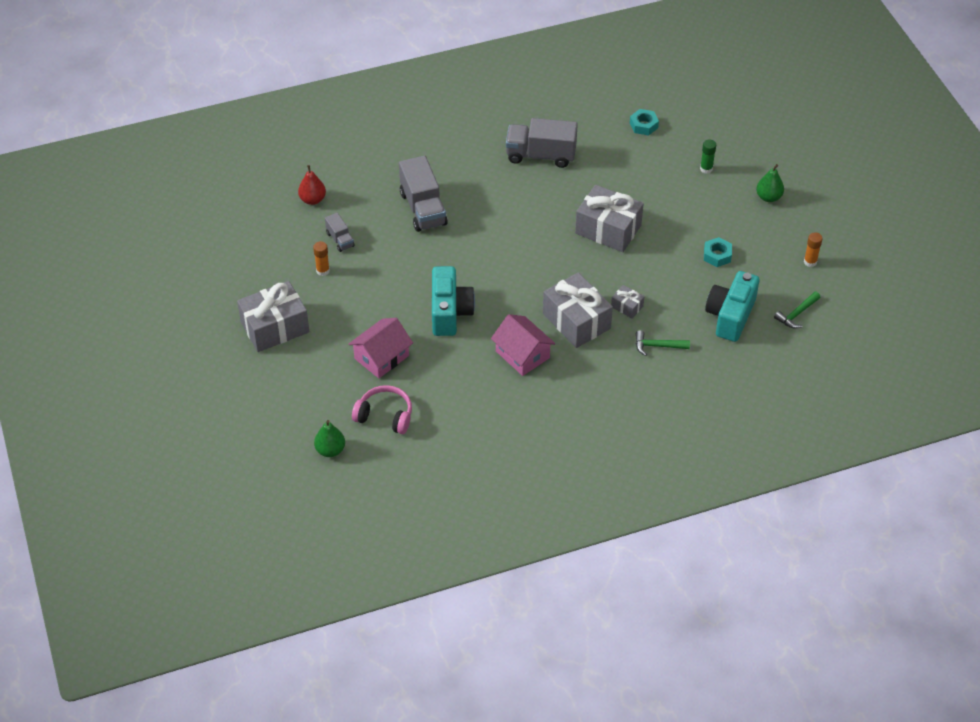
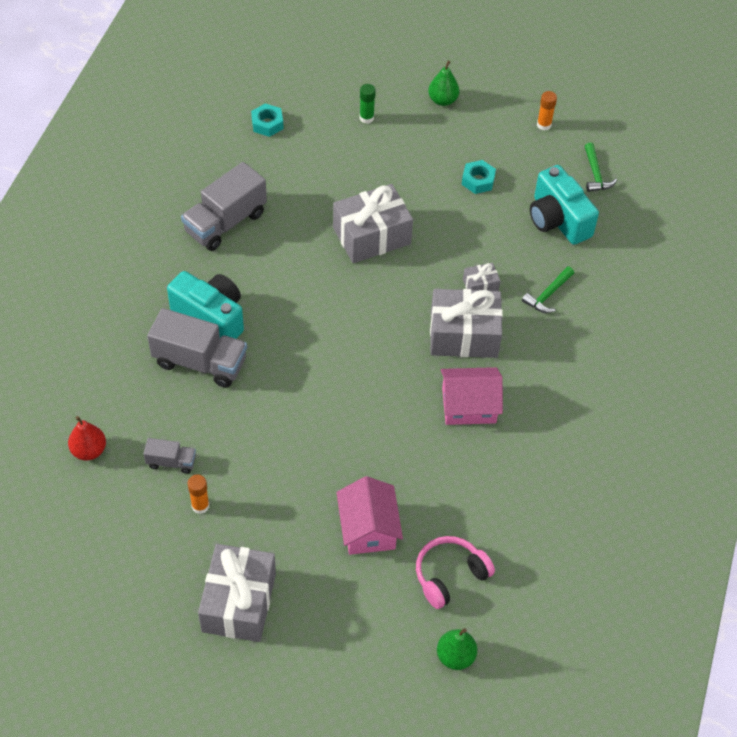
camera: 55 degrees left, 5 degrees up
(450, 312) = (361, 430): turquoise camera -> turquoise camera (211, 317)

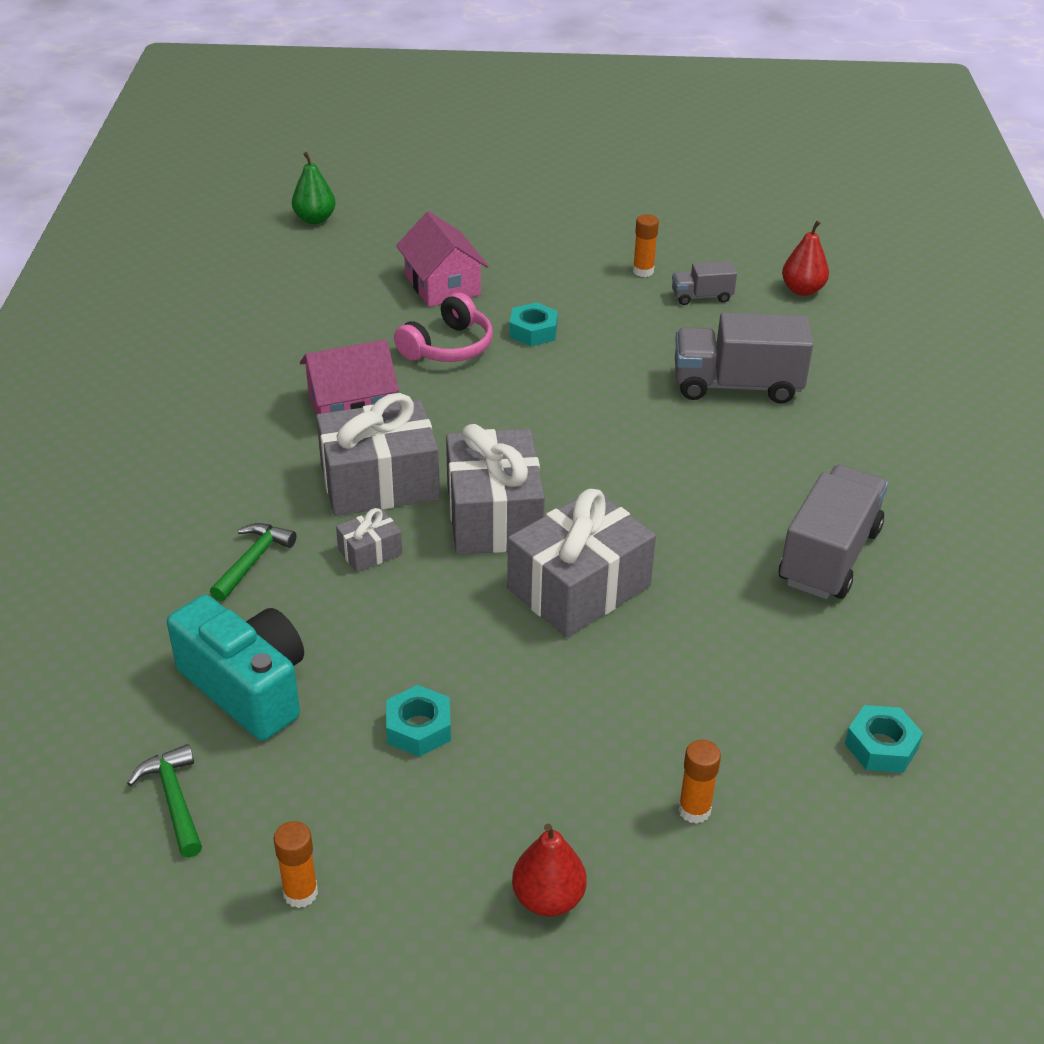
camera: 165 degrees right, 15 degrees down
(211, 317) = (758, 434): turquoise camera -> none
(239, 602) = (556, 218): grey gift -> grey gift (494, 516)
(317, 453) = (533, 331): none -> turquoise nut
(366, 118) = (694, 810): green glue stick -> orange glue stick
(442, 100) = (548, 898): green pear -> red pear
(449, 575) = (336, 267): pink headphones -> pink headphones (448, 347)

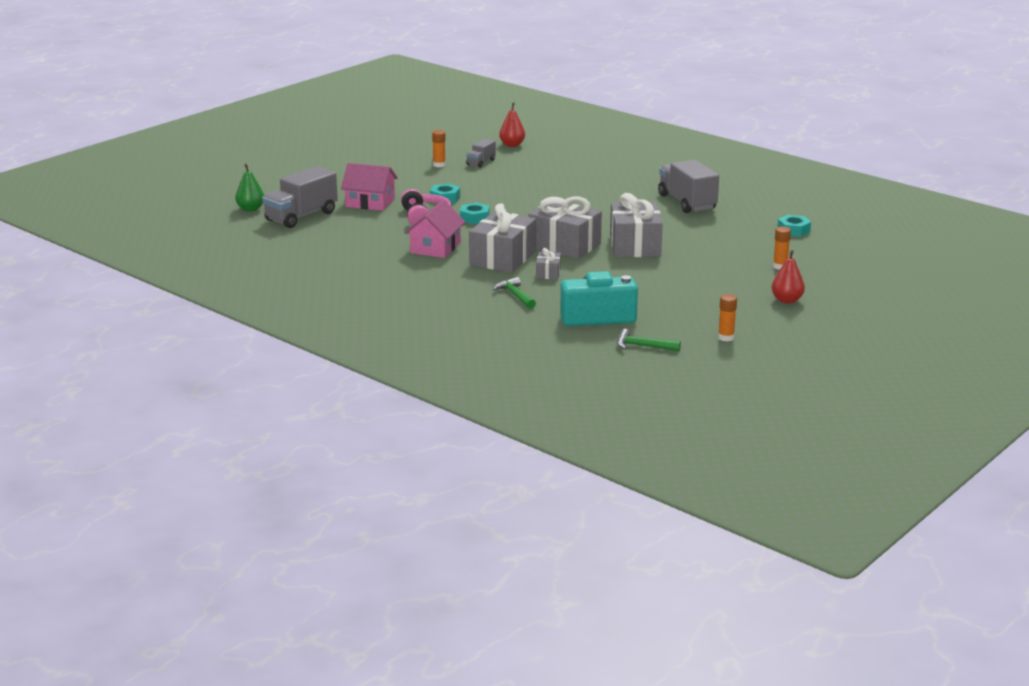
camera: 50 degrees left, 15 degrees down
(418, 728) = (670, 295): turquoise nut -> turquoise nut (474, 218)
(736, 385) = (556, 179): grey truck -> grey truck (301, 216)

